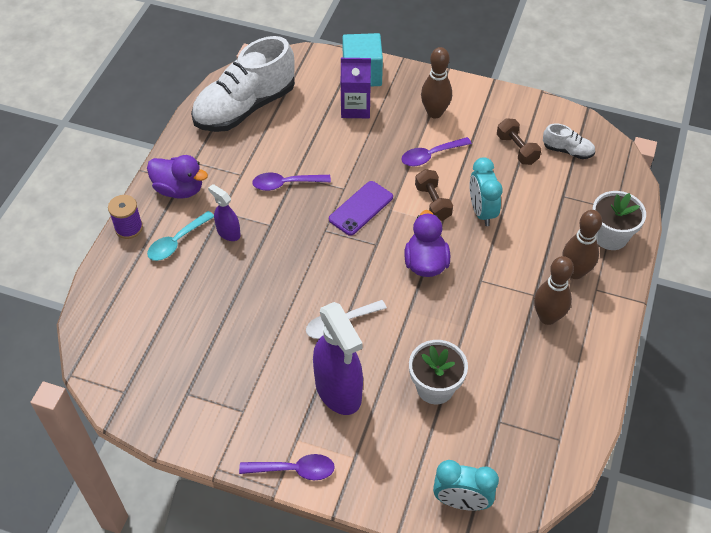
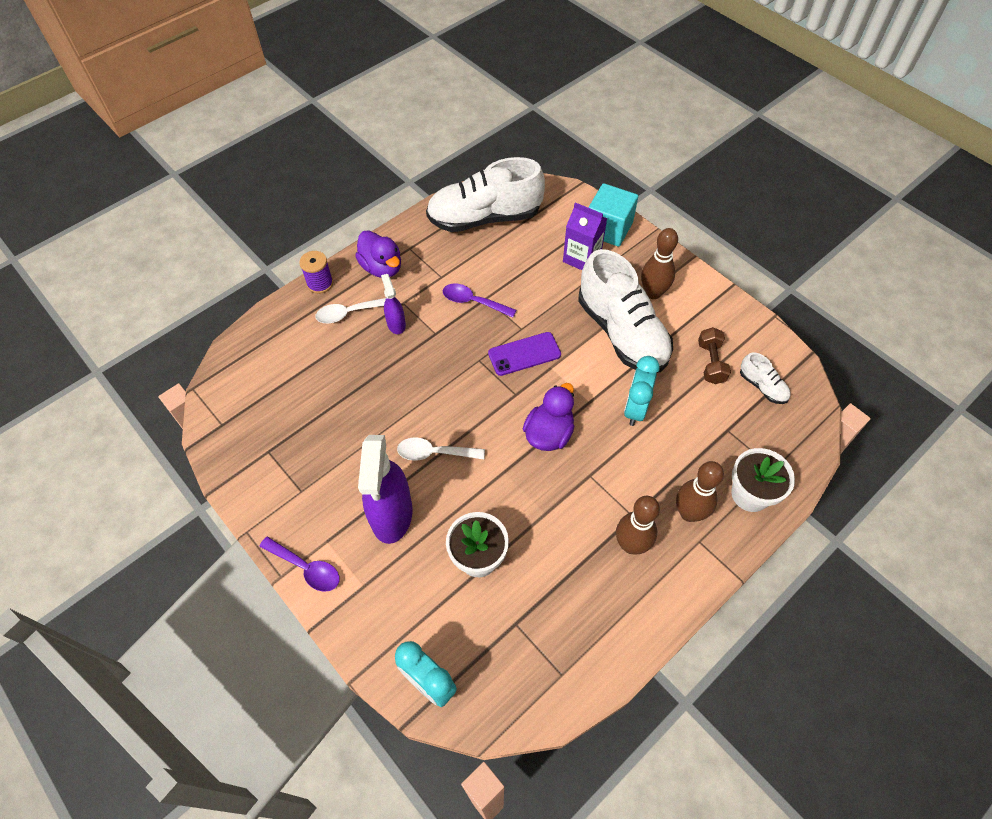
camera: 30 degrees right, 5 degrees up
(177, 242) = (349, 313): turquoise spoon -> white spoon
(430, 156) = (622, 332): purple spoon -> white shoe
(433, 202) = (594, 378): brown dumbbell -> none

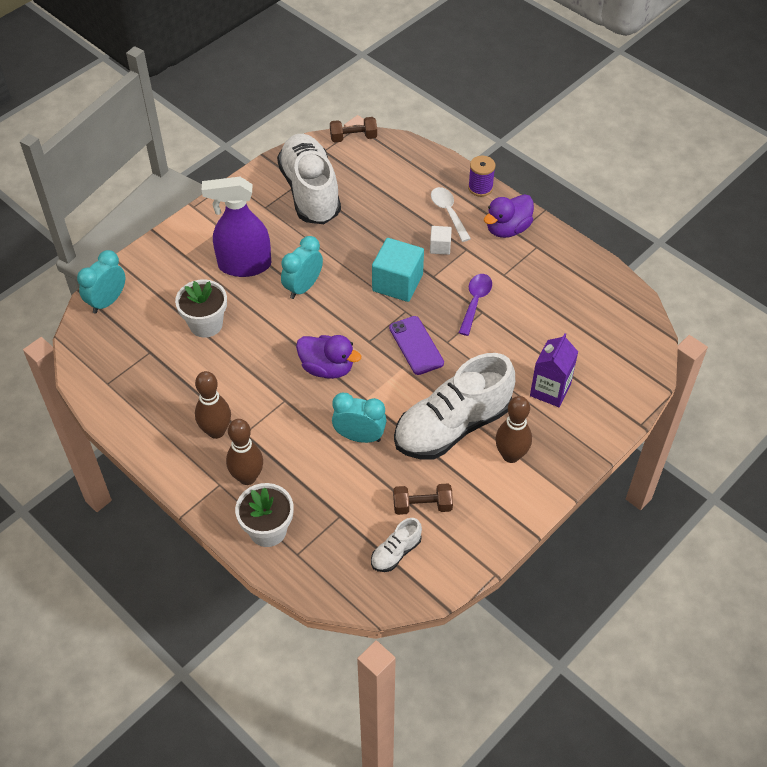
camera: 85 degrees right, 5 degrees down
(209, 393) = (353, 137): none -> brown dumbbell
(306, 568) = (199, 220): purple spoon -> none
(396, 324) = (440, 247): purple spray bottle -> white cube
(434, 453) = (303, 287): white spoon -> turquoise clock
(484, 218) = (591, 303): white shoe -> white shoe (310, 192)
(608, 229) = (599, 414): turquoise cube -> turquoise cube (397, 283)

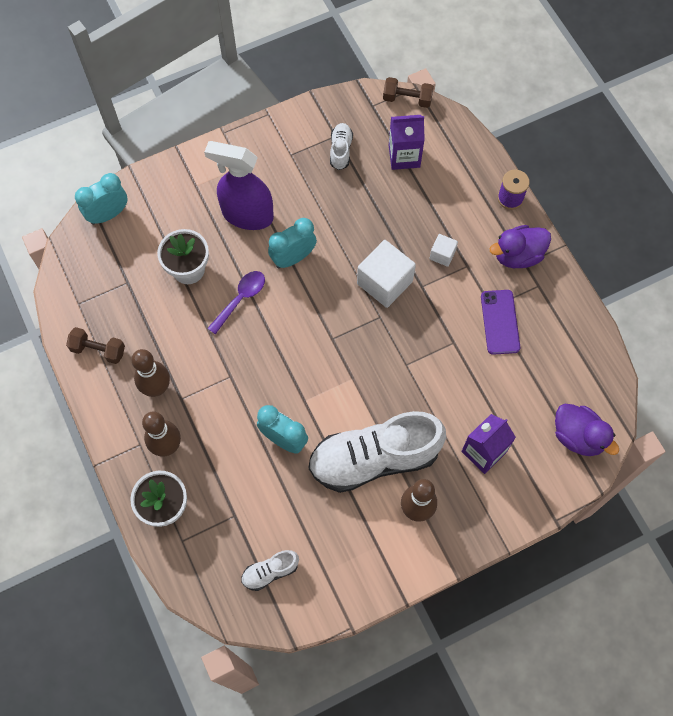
camera: 20 degrees right, 15 degrees up
(310, 192) = (340, 150): white shoe -> white shoe, size x0.43
(327, 368) = (282, 355): purple duck -> purple duck (578, 436)
(370, 181) = (404, 156): none -> purple carton
(397, 283) = (384, 282): turquoise cube -> white cube
(416, 345) = (375, 359): purple phone -> purple phone (500, 322)
(422, 506) = (313, 532): brown dumbbell -> brown dumbbell (98, 350)
(448, 212) = (466, 217): white spoon -> none
(475, 302) = (451, 329): purple spoon -> purple spoon (240, 299)

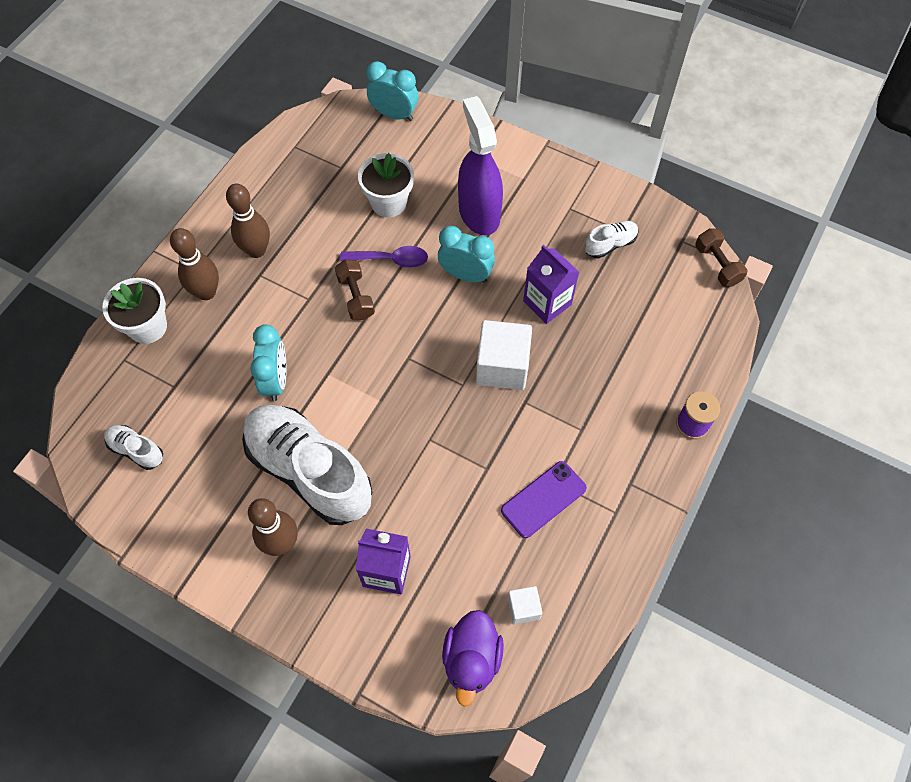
camera: 55 degrees right, 5 degrees down
(98, 350) = (261, 187): brown dumbbell -> brown dumbbell (356, 297)
(404, 156) = (652, 300): purple carton -> purple carton (547, 303)
(442, 255) = (574, 399): white cube -> white cube (523, 608)
(517, 255) = (633, 471): purple duck -> none

